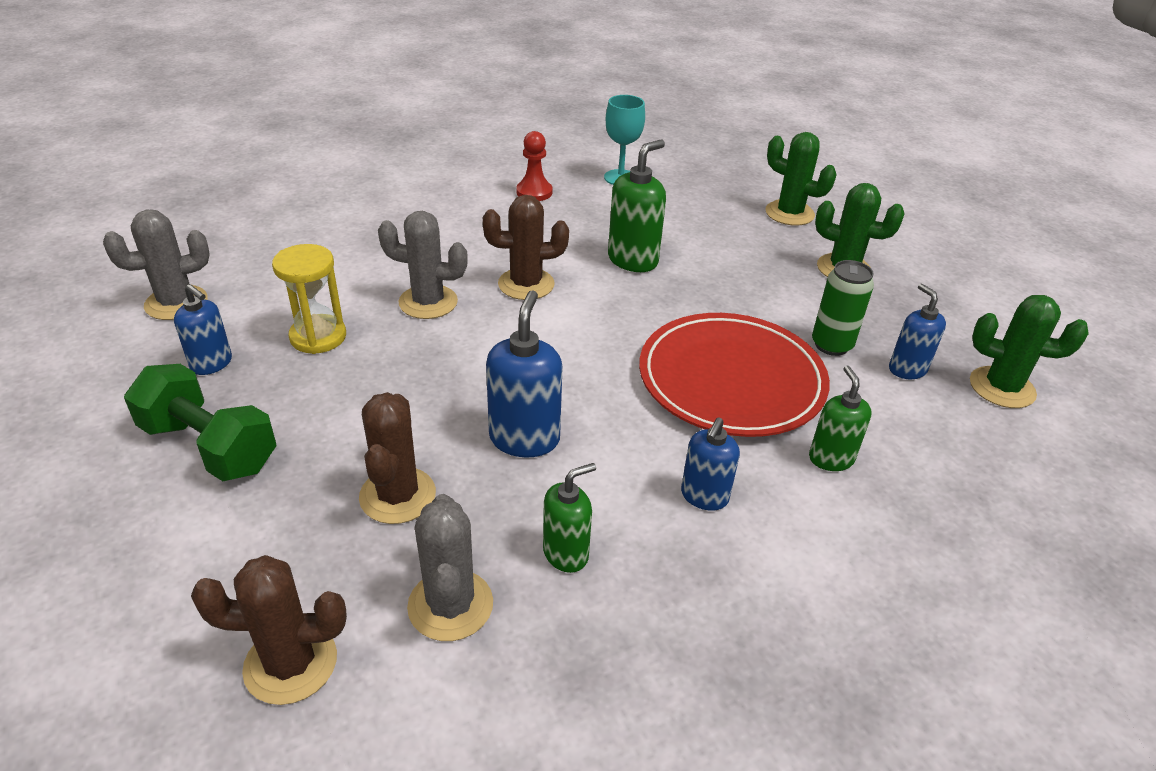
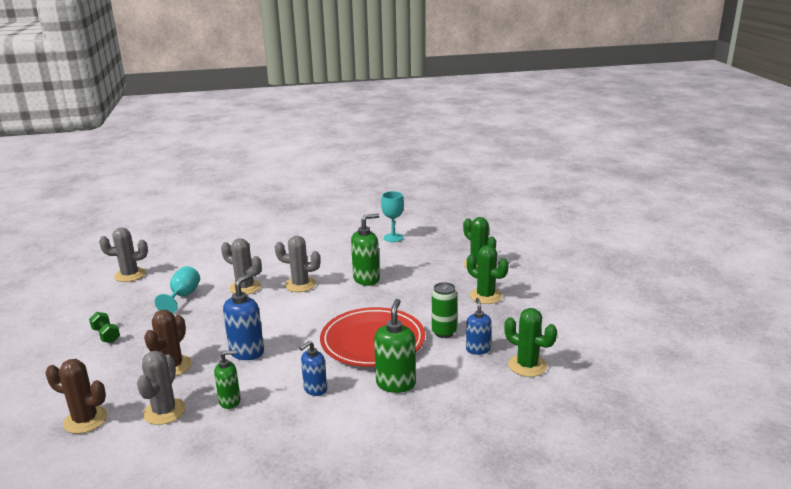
camera: 20 degrees right, 15 degrees down
(209, 447) = (106, 335): green dumbbell -> green dumbbell, size x0.56
(212, 364) = (128, 302): blue soap dispenser -> none
(318, 337) = (183, 296): yellow hourglass -> turquoise goblet
(526, 284) = (300, 285): brown cactus -> grey cactus
(534, 192) = (339, 241): red pawn -> none
(831, 458) = (396, 383): green soap dispenser -> green soap dispenser, size x1.53

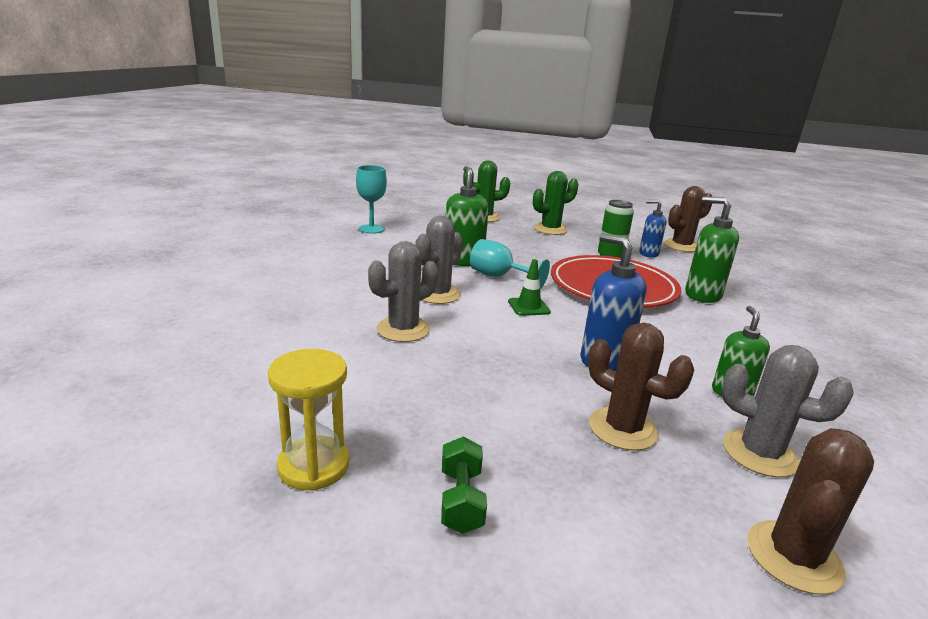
camera: 70 degrees left, 0 degrees up
(106, 335) = (461, 500): green dumbbell -> green dumbbell turned 75 degrees counterclockwise
(119, 301) = (314, 466): none -> yellow hourglass
(130, 275) = (192, 437): grey cactus -> none
(183, 296) = (376, 386): turquoise goblet -> turquoise goblet (499, 277)
(306, 316) = (528, 307): none -> green traffic cone
(315, 389) = (708, 334): blue soap dispenser -> none
(527, 366) = (681, 246): green cactus -> brown cactus

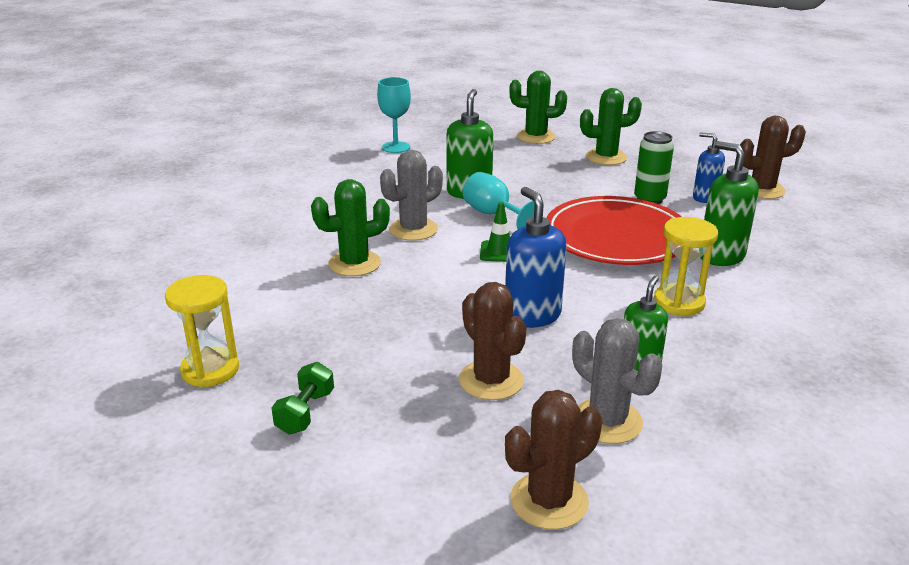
camera: 20 degrees right, 5 degrees up
(403, 329) = (354, 263): grey cactus -> green cactus
(709, 335) = (679, 302): none -> yellow hourglass

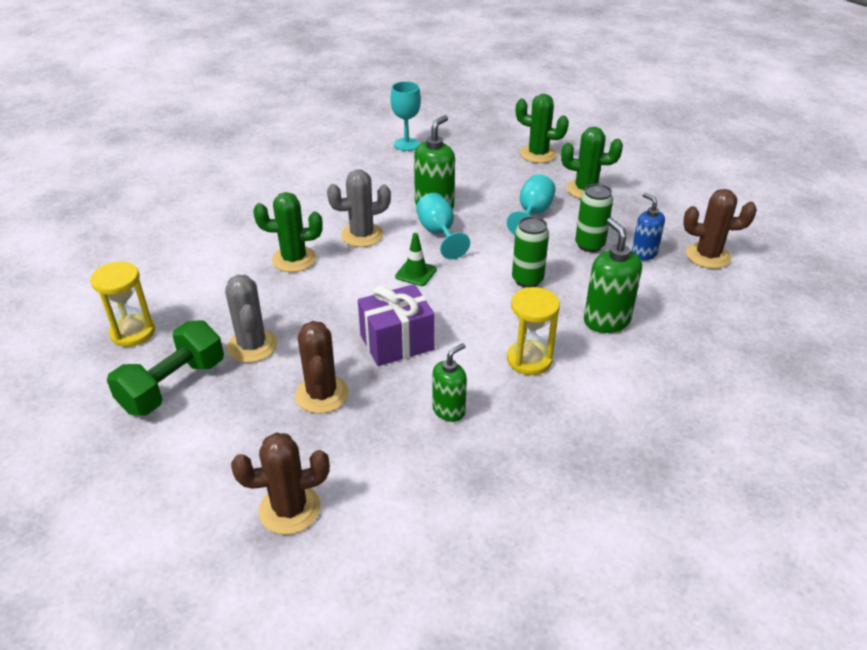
camera: 20 degrees right, 10 degrees up
(305, 412) = (173, 386): green dumbbell -> green dumbbell, size x1.80
(532, 315) = (397, 342): blue soap dispenser -> purple gift
(573, 184) = (532, 214): none -> turquoise goblet
(607, 421) = (383, 455): grey cactus -> grey cactus (252, 346)
(616, 237) = (527, 280): red plate -> green can

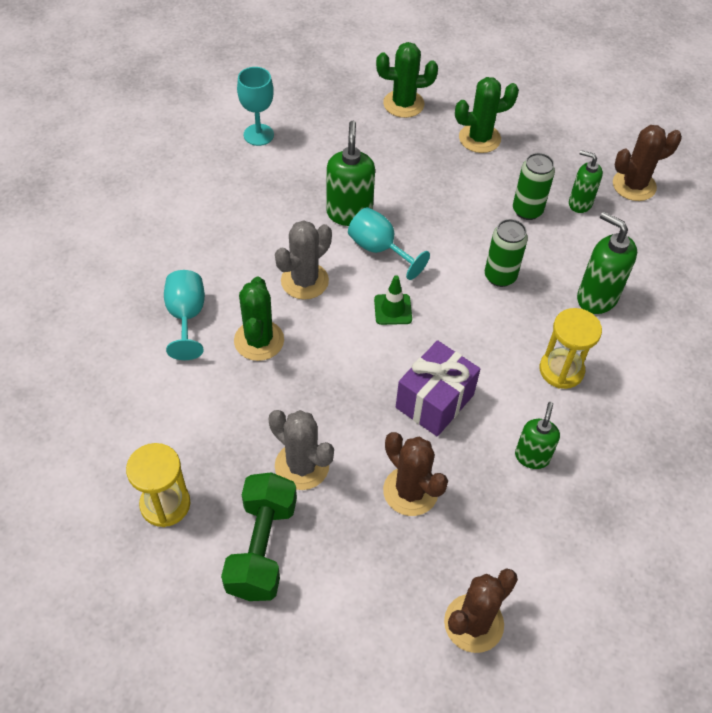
camera: 30 degrees left, 15 degrees up
(294, 259) = (259, 340): green cactus -> green cactus turned 60 degrees counterclockwise
(532, 214) = (451, 189): turquoise goblet -> turquoise goblet (186, 317)
(643, 253) = (580, 203): blue soap dispenser -> green soap dispenser

